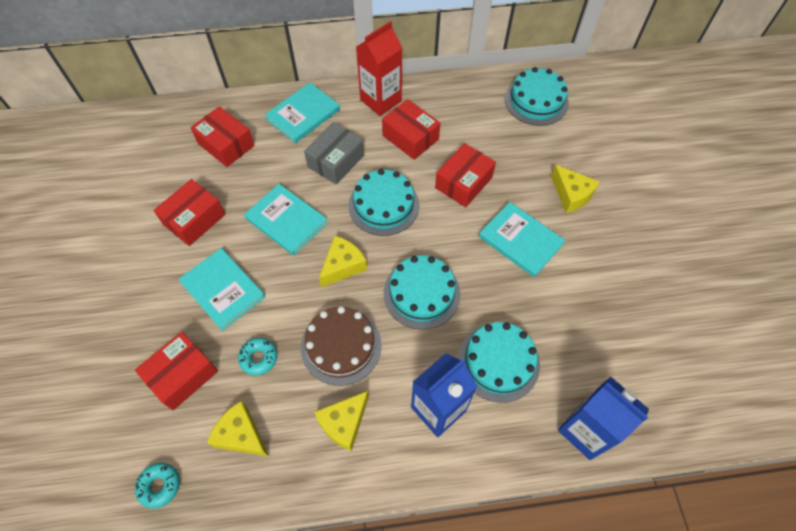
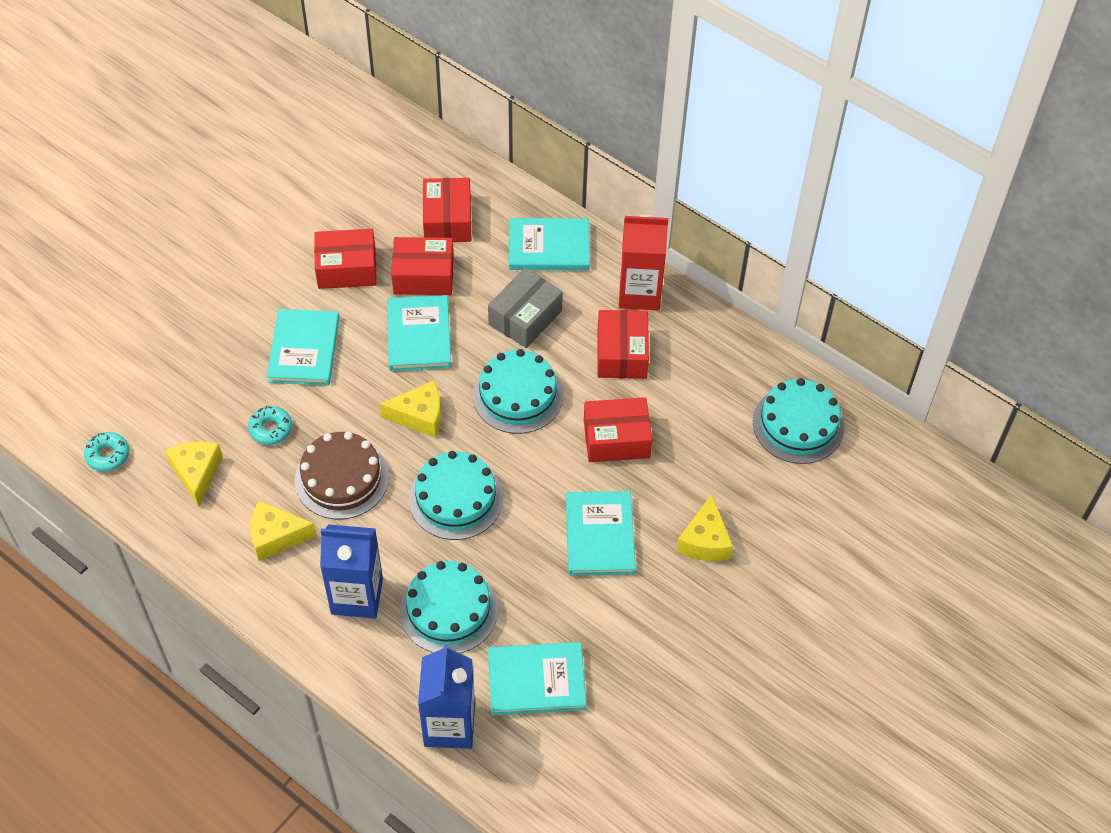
camera: 45 degrees right, 5 degrees down
(182, 375) = (204, 390): red box -> red box (423, 276)
(336, 161) = (525, 317): grey box -> grey box turned 45 degrees counterclockwise
(593, 353) = (536, 680): none -> turquoise book

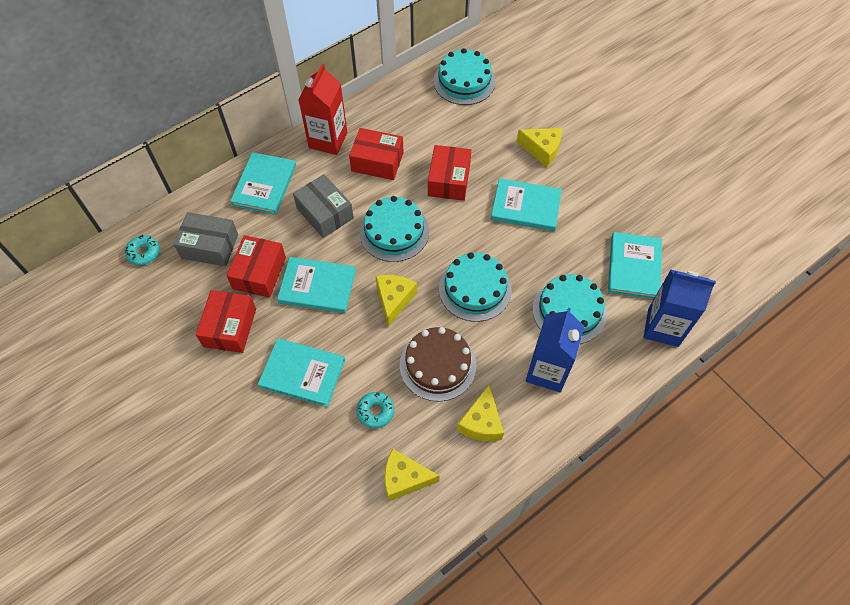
camera: 75 degrees left, 5 degrees up
(108, 455) = (365, 556): turquoise donut -> turquoise donut (144, 253)
(447, 220) = (210, 246): red box -> grey box

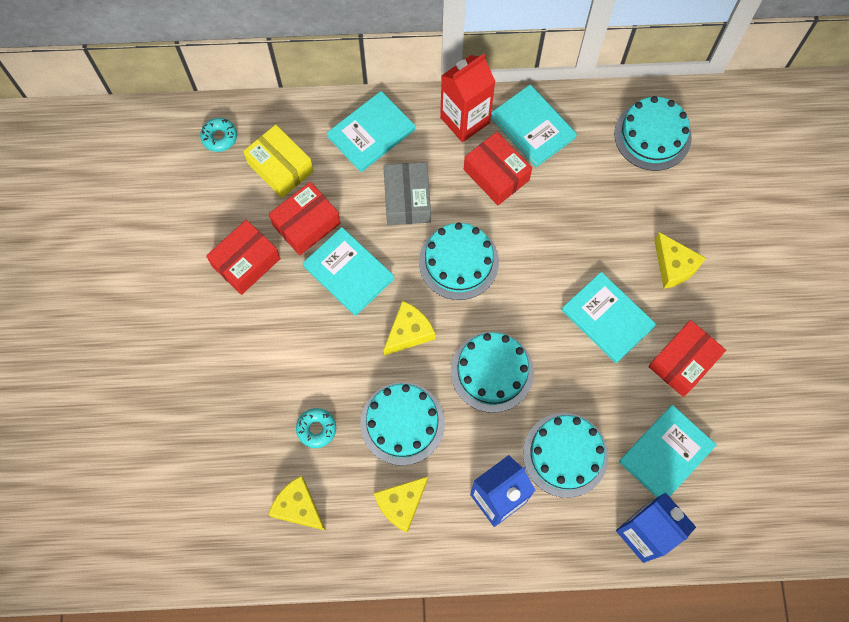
camera: 35 degrees right, 10 degrees up
(210, 246) = (280, 167): grey box -> yellow box
(302, 373) = (279, 349): turquoise book -> turquoise book (532, 127)
(438, 365) = (402, 423): brown cake -> turquoise cake
(449, 180) = (552, 240): red box -> red box (683, 362)

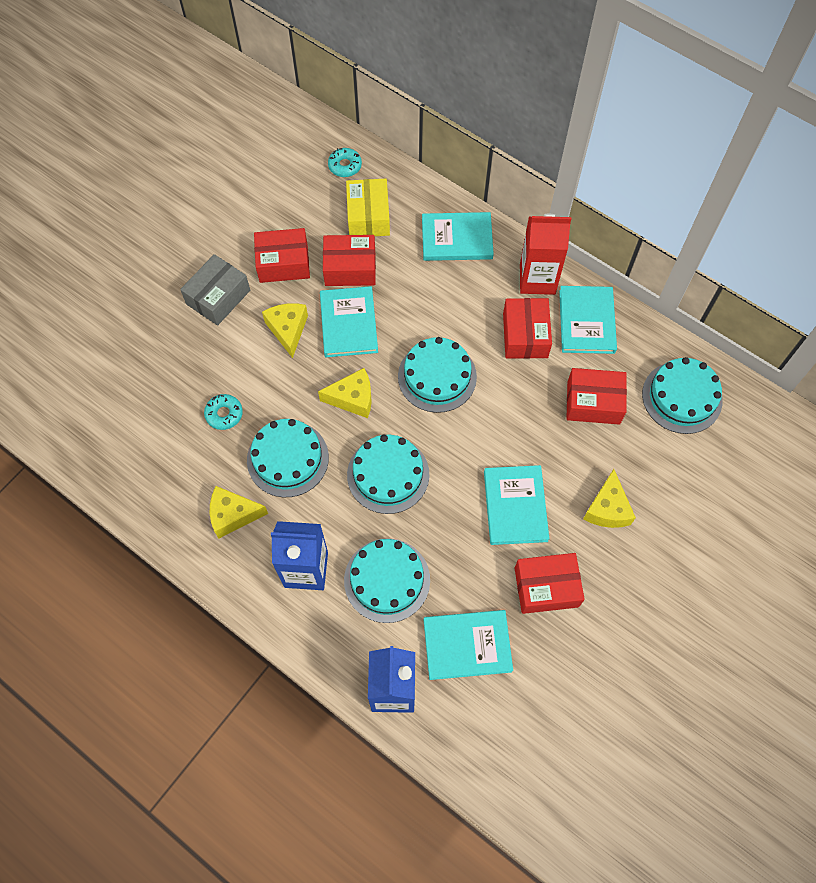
camera: 40 degrees right, 5 degrees down
(298, 507) = (161, 457): yellow cheese -> yellow cheese (288, 330)
(407, 200) = (439, 304): grey box -> grey box (218, 297)
(593, 190) = (593, 402): none -> red box

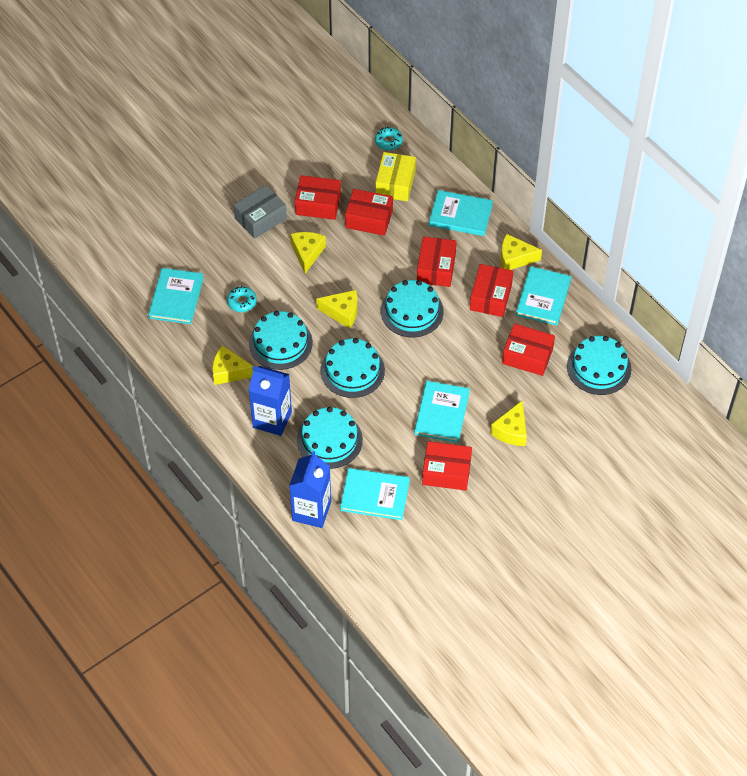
camera: 15 degrees right, 10 degrees down
(348, 323) = (355, 259): turquoise book -> turquoise book (176, 298)
(449, 313) = (436, 268): none -> red box
(537, 279) = (515, 258): red carton -> yellow cheese

